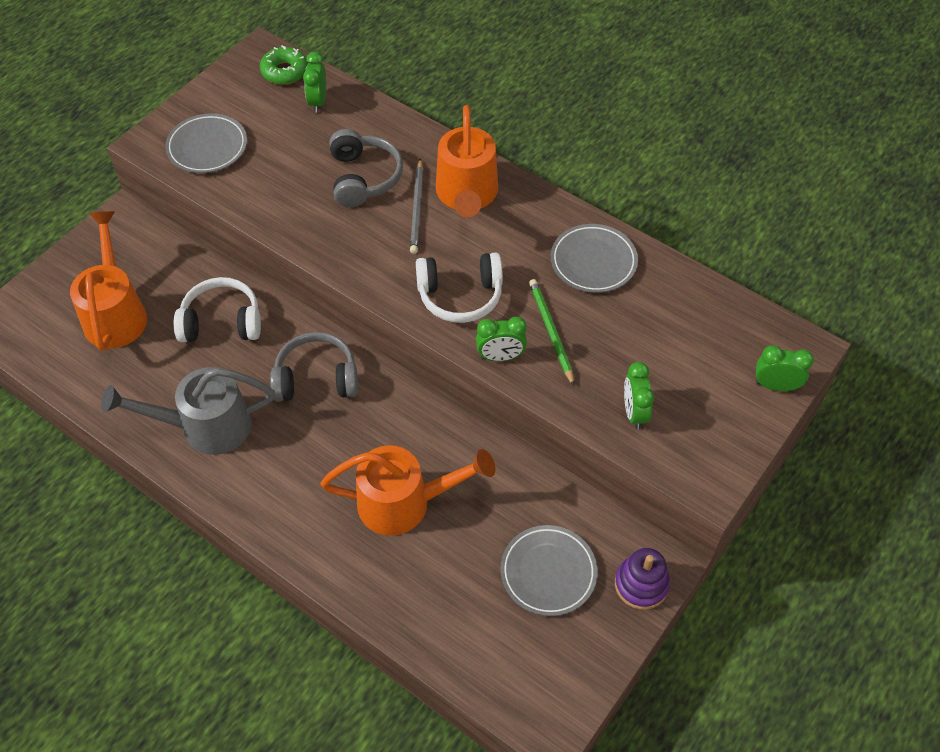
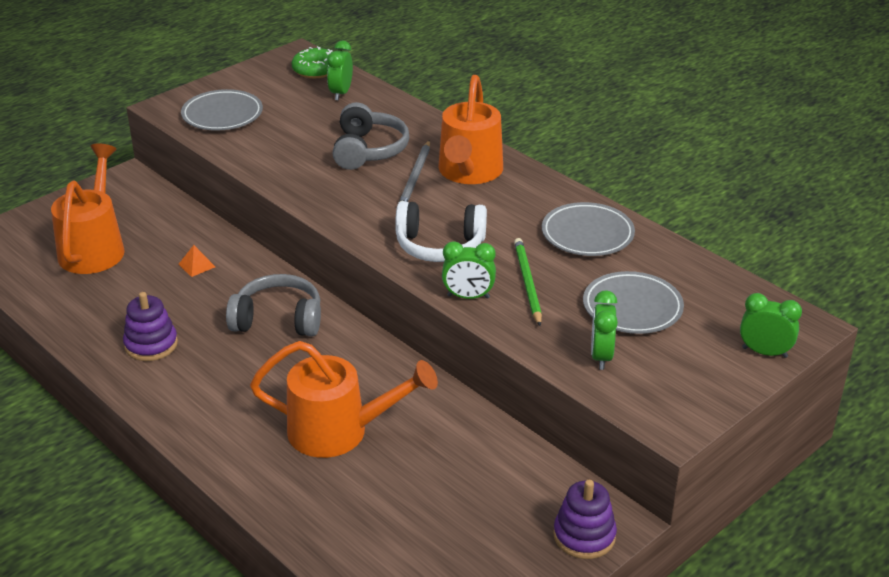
camera: 10 degrees right, 20 degrees down
(205, 426) = (151, 344): grey watering can -> purple stacking toy
(222, 322) = (196, 265): white headphones -> orange pyramid
(548, 572) = (481, 511): grey plate -> grey plate (632, 308)

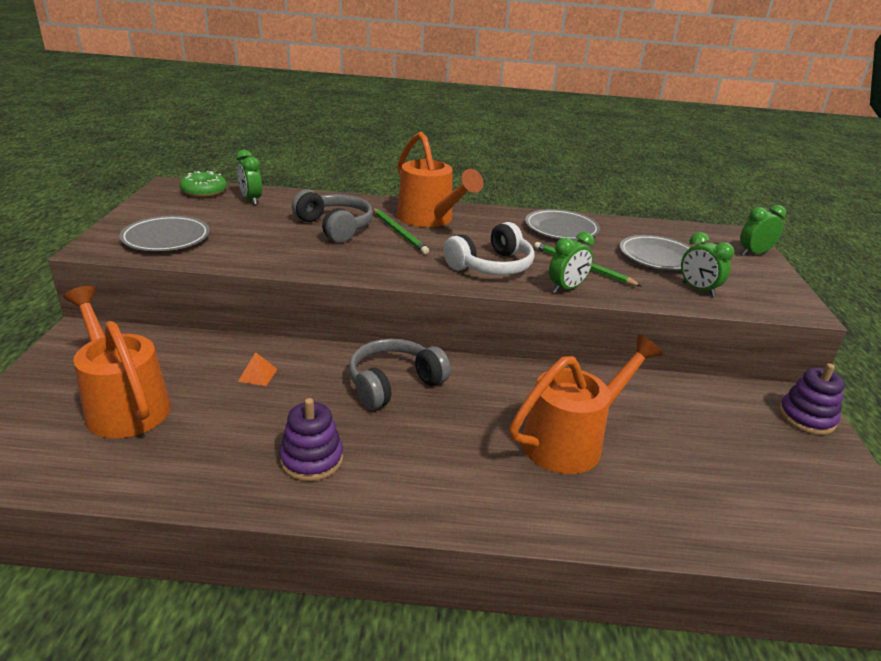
camera: 45 degrees left, 5 degrees down
(415, 177) = (399, 233): grey pencil -> green pencil

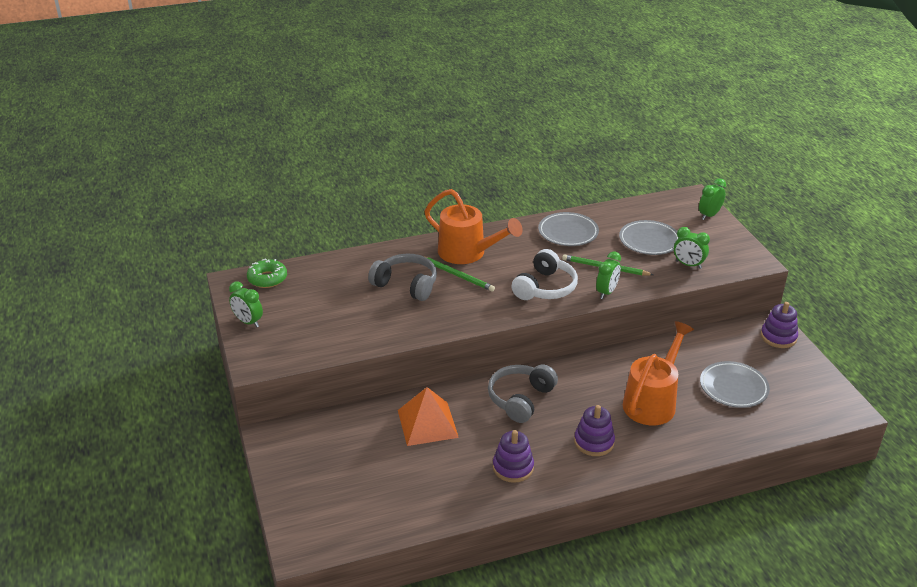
camera: 20 degrees left, 5 degrees up
(124, 403) = (362, 474): orange watering can -> none
(166, 238) = (296, 338): grey plate -> grey plate (733, 388)
(251, 200) = (315, 276): green clock -> green clock (248, 322)
(257, 375) = (427, 423): orange pyramid -> orange pyramid, size x2.37
(449, 465) = (594, 442): none -> purple stacking toy

